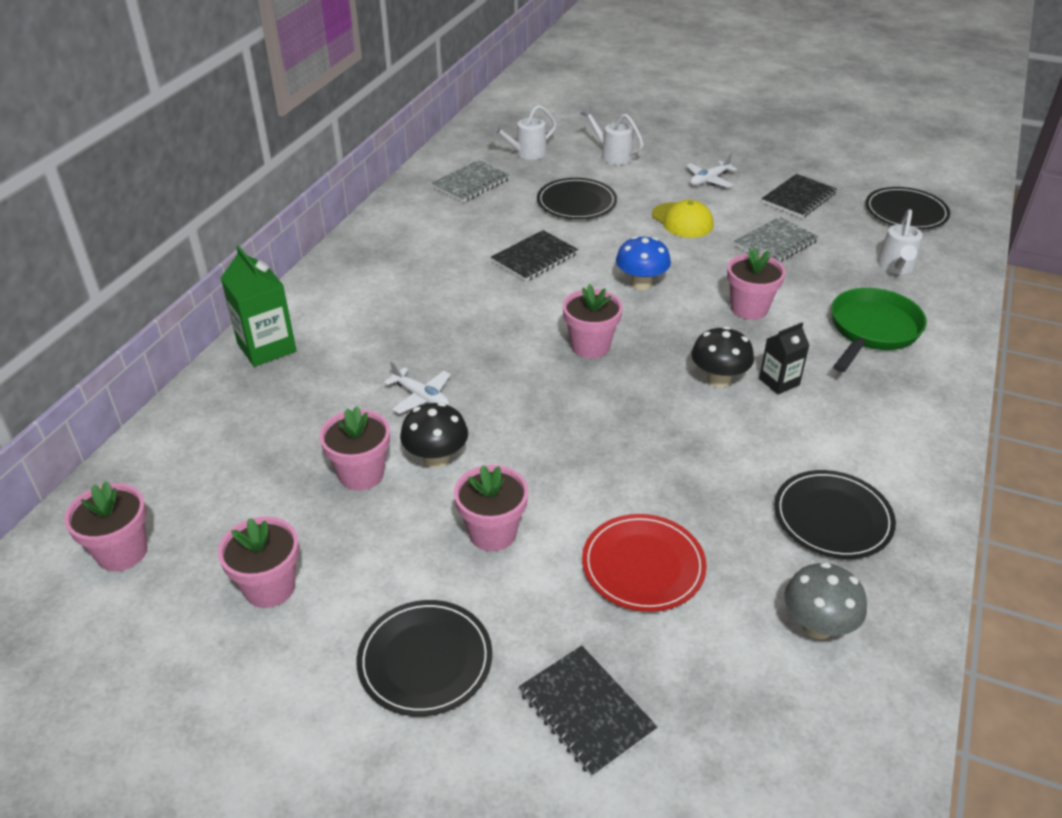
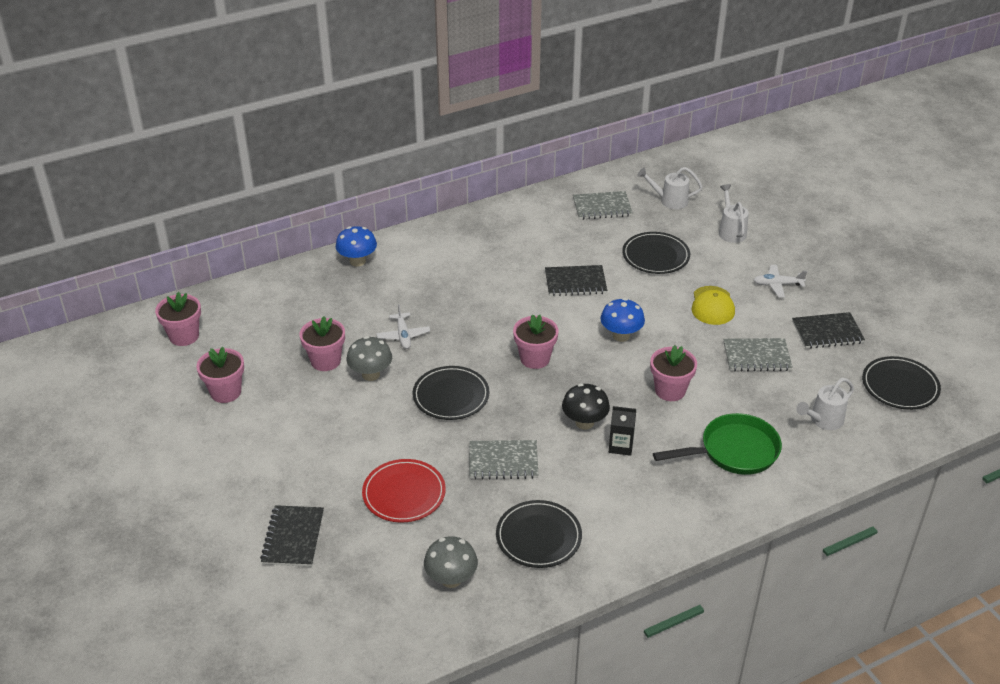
camera: 40 degrees right, 0 degrees up
(266, 347) = (357, 261): green carton -> blue mushroom
(425, 660) = (253, 468): black plate -> black plate (451, 396)
(436, 458) = (371, 374): black mushroom -> grey mushroom
(492, 533) = (352, 430): pink flower pot -> none
(697, 464) = (503, 461): none -> grey notebook

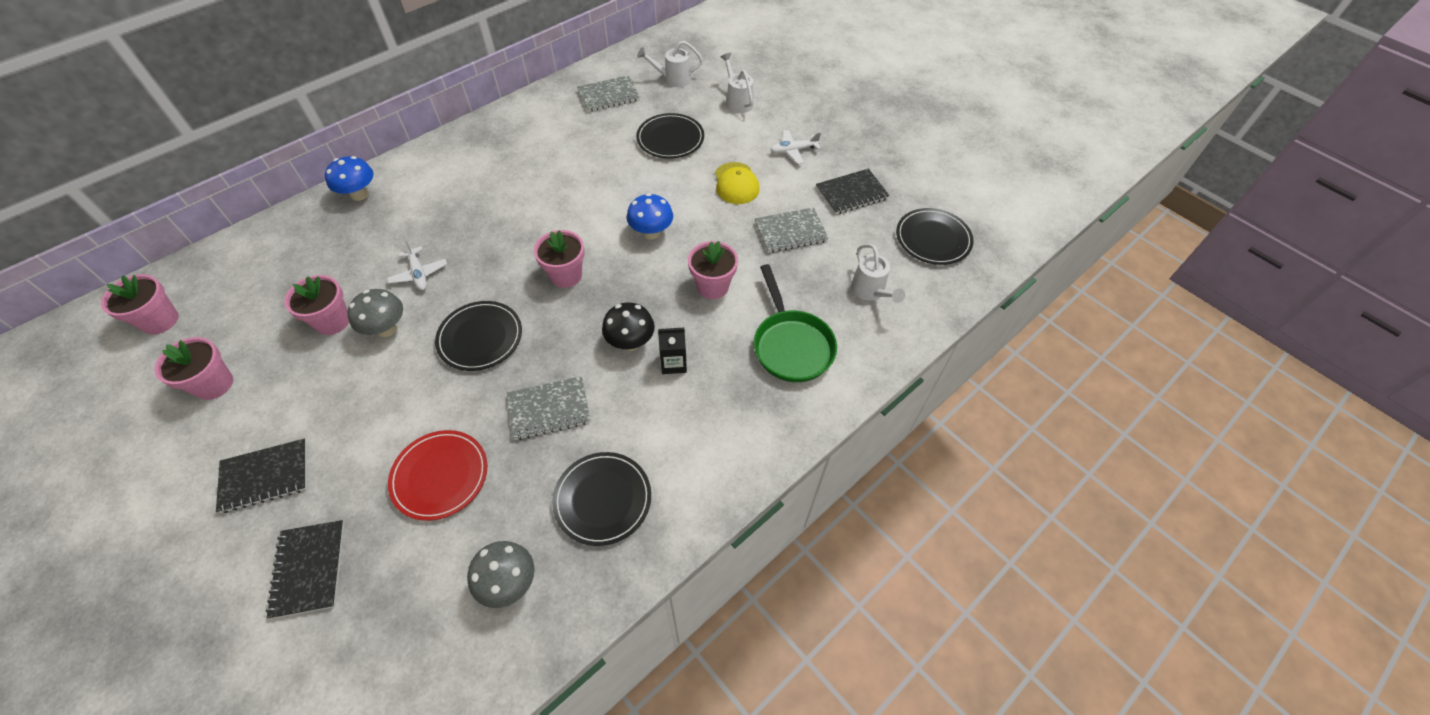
camera: 15 degrees left, 15 degrees up
(575, 282) = (595, 181): black notebook -> black notebook (265, 477)
(734, 451) = (791, 345): green pan -> green pan turned 105 degrees clockwise
(823, 420) = (870, 292): white watering can -> white watering can turned 60 degrees counterclockwise

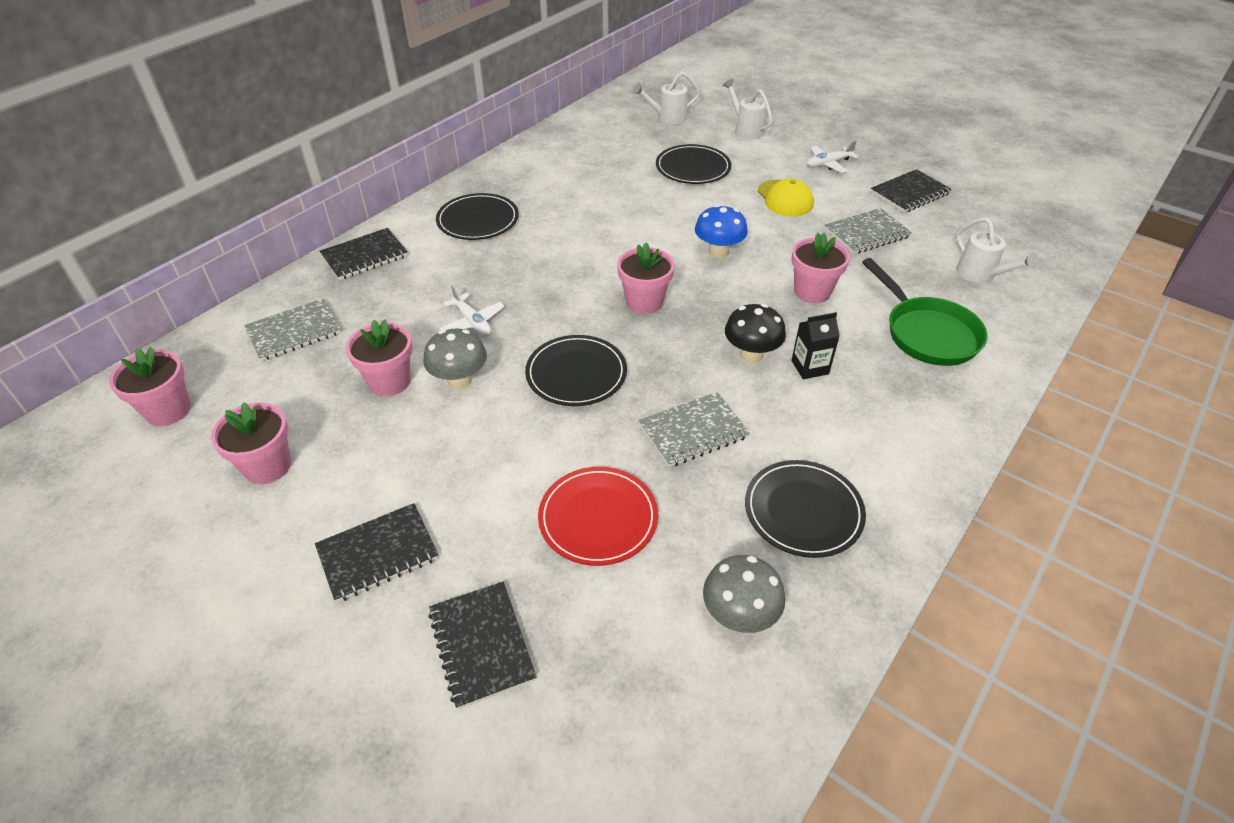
camera: 10 degrees left, 10 degrees down
(359, 194) = (365, 256): blue mushroom -> black notebook
(608, 95) = (605, 138): grey notebook -> grey notebook (294, 332)
(933, 239) = (1015, 222): black plate -> black plate (478, 220)

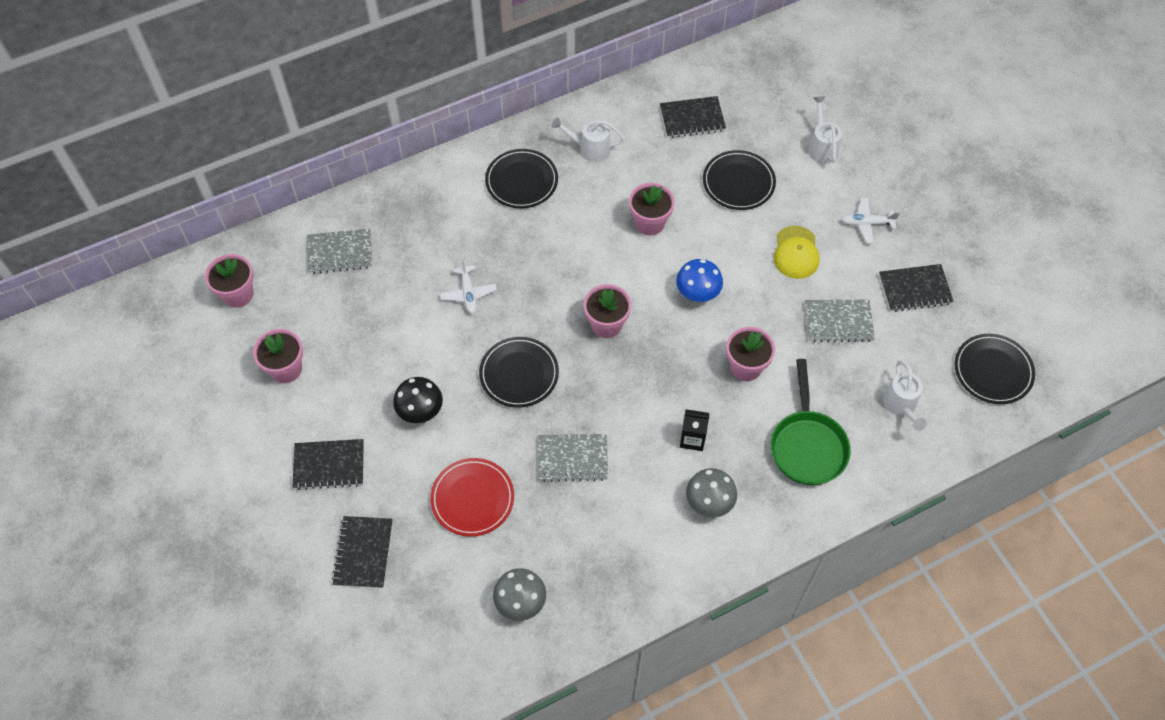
camera: 25 degrees right, 15 degrees up
(365, 256) = (417, 190): black notebook -> black notebook (692, 119)
(389, 381) = (388, 328): pink flower pot -> pink flower pot (649, 223)
(459, 380) = (435, 346): grey mushroom -> grey mushroom (709, 503)
(667, 117) = (757, 103): white watering can -> white watering can (590, 149)
(751, 354) = (656, 409): black mushroom -> black mushroom (420, 411)
(803, 511) = (607, 551): black plate -> black plate (993, 370)

